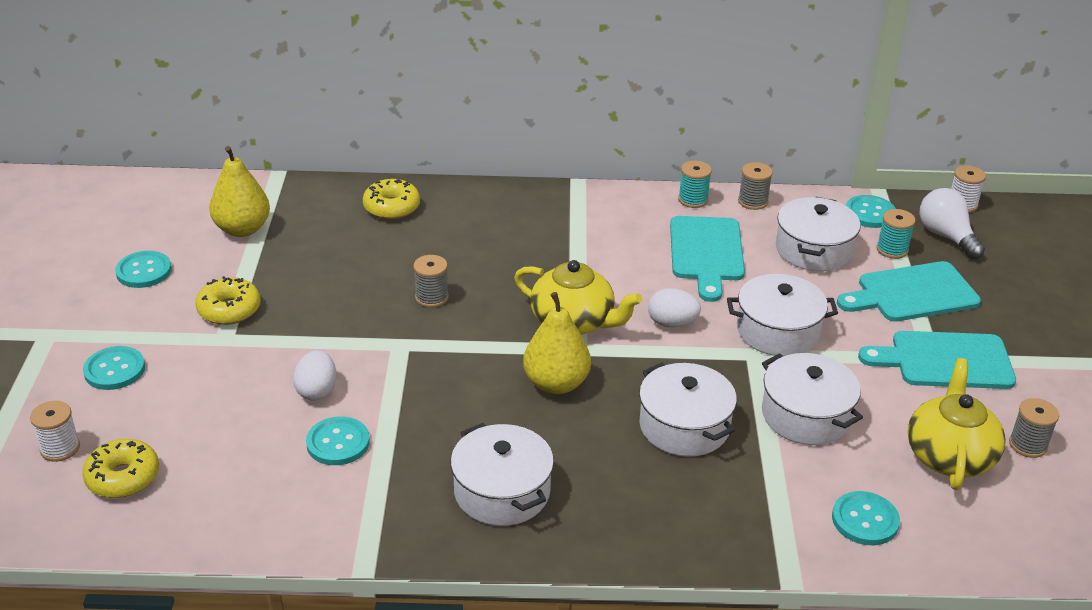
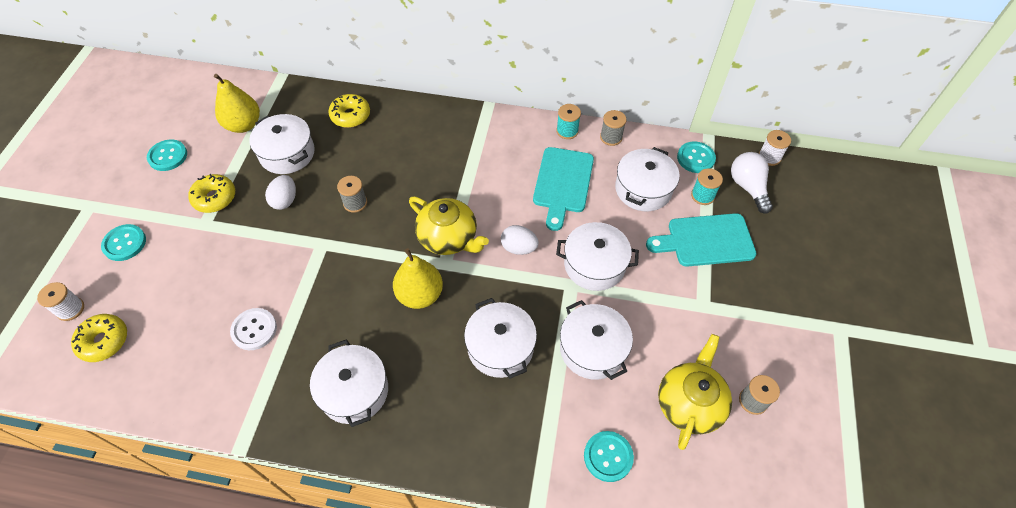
camera: 10 degrees right, 20 degrees up
(316, 254) = (287, 153): none -> white pot
(317, 391) = (253, 280): white egg -> white egg (285, 200)
(338, 443) = (254, 330): turquoise button -> white button
(945, 361) = (712, 309): turquoise cutting board -> none

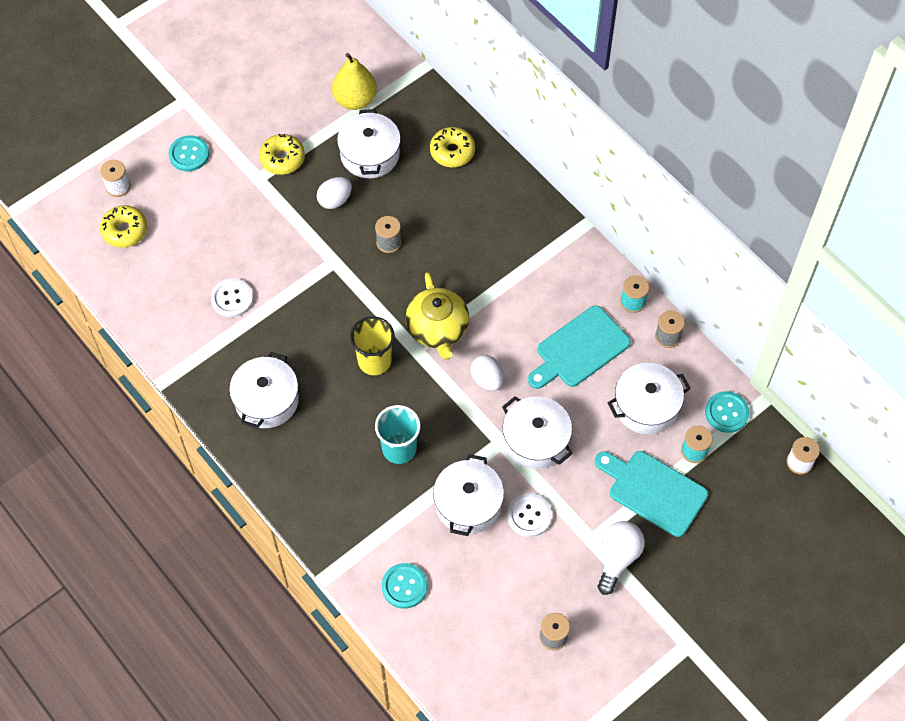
camera: 40 degrees right, 5 degrees up
(168, 156) = (273, 91): turquoise button -> none
(420, 295) = (374, 361): yellow pear -> yellow cup
(500, 347) = (399, 449): white pot -> turquoise cup
(644, 323) = (529, 516): none -> white button
(689, 403) = (502, 599): yellow teapot -> none
(748, 187) = (745, 474): white light bulb -> white light bulb (618, 558)

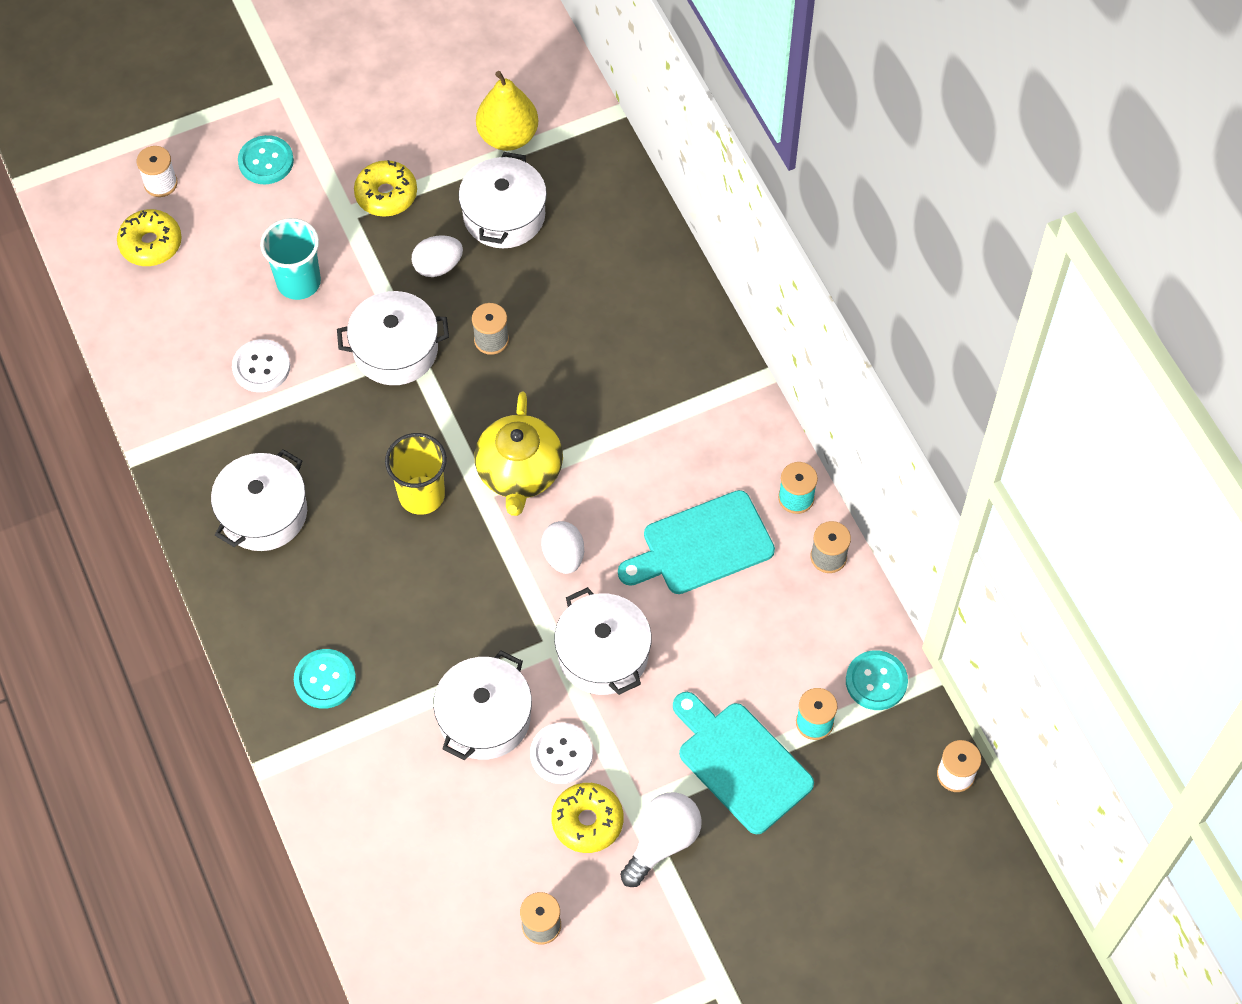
camera: 15 degrees right, 0 degrees up
(399, 449) = (417, 620): turquoise cup -> turquoise cup (298, 282)
(404, 586) = (365, 806): turquoise button -> turquoise button (325, 680)
(452, 151) = (616, 236): yellow donut -> yellow donut (587, 821)
(646, 406) = (768, 645): white pot -> white pot (395, 350)

